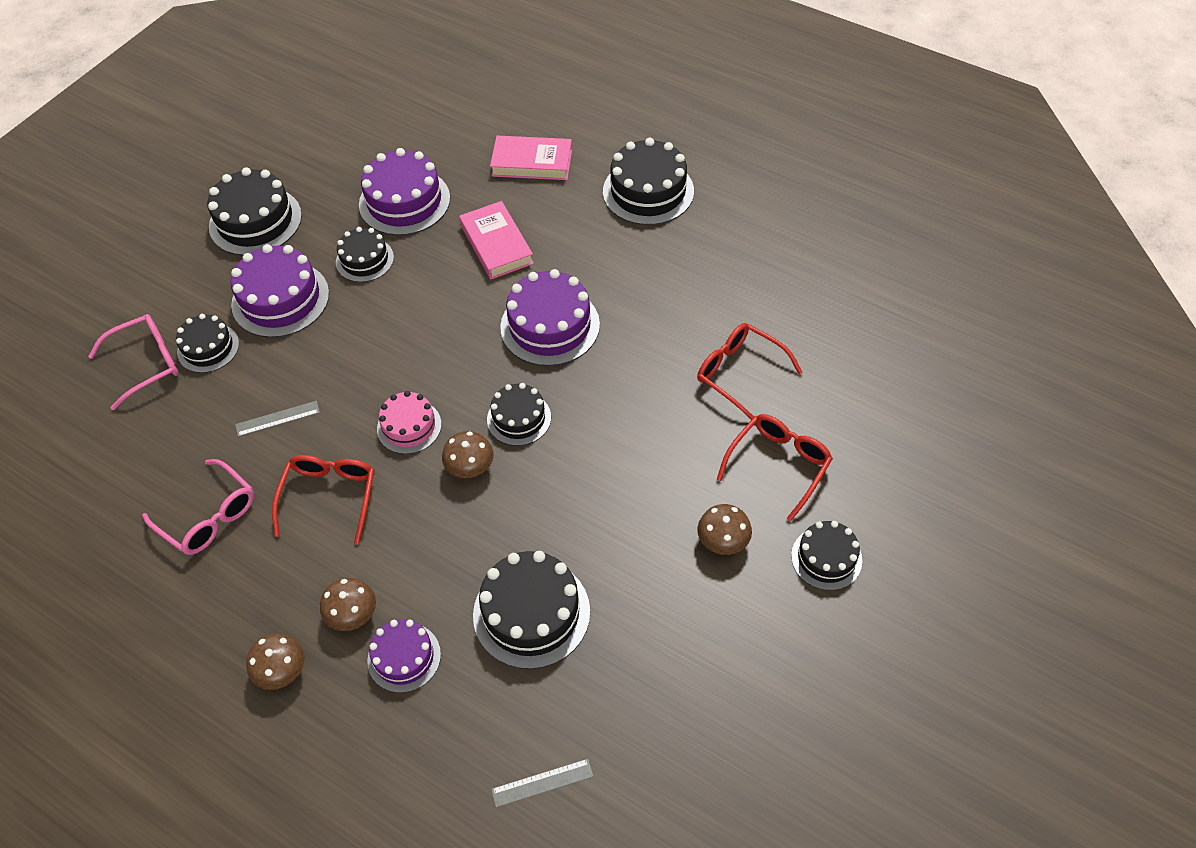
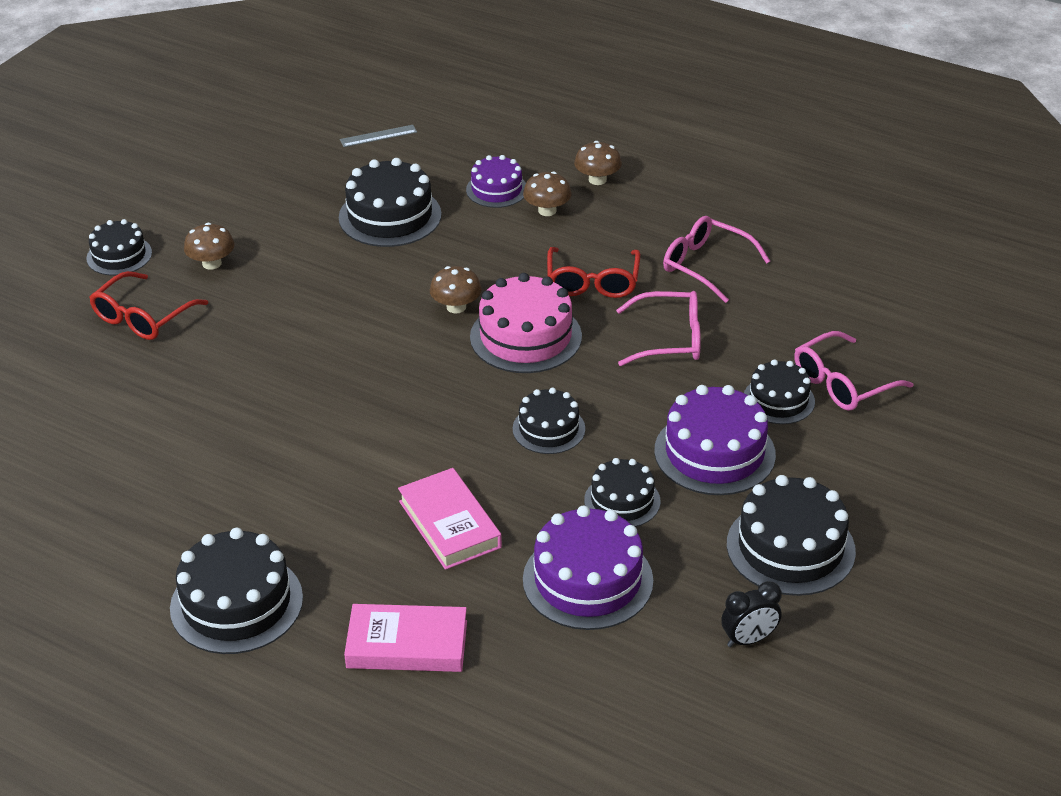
camera: 175 degrees right, 15 degrees down
(277, 418) = (669, 339): grey ruler -> pink glasses
(309, 161) = (749, 639): none -> black clock
(409, 426) = (525, 336): pink cake -> pink cake, size x1.63
(519, 418) = (409, 346): black cake -> black cake (548, 429)
(550, 326) = (377, 432): purple cake -> none
(740, 373) = (162, 392): red glasses -> none

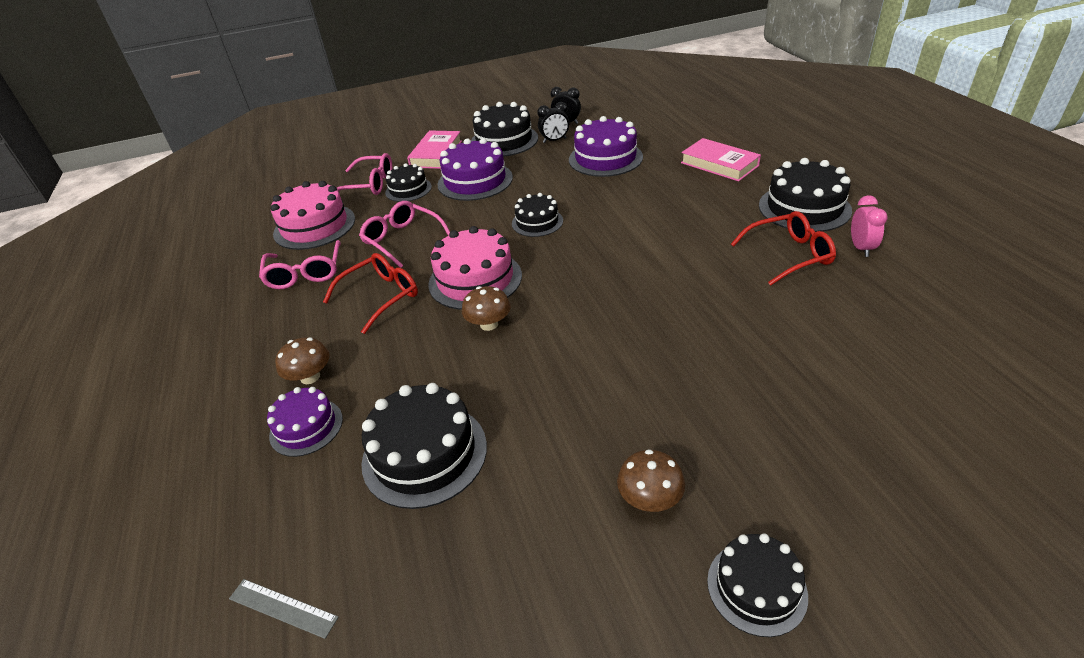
camera: 135 degrees left, 0 degrees up
(140, 562) = (861, 248): none -> pink clock
(143, 317) = (769, 462): red glasses -> red glasses (789, 255)
(450, 524) = (647, 200): pink book -> pink book (436, 154)
(597, 180) = (231, 386): brown mushroom -> none
(622, 501) = (547, 179): black cake -> none
(712, 585) = (554, 140): none -> black clock
(797, 307) = (314, 226): none -> pink cake

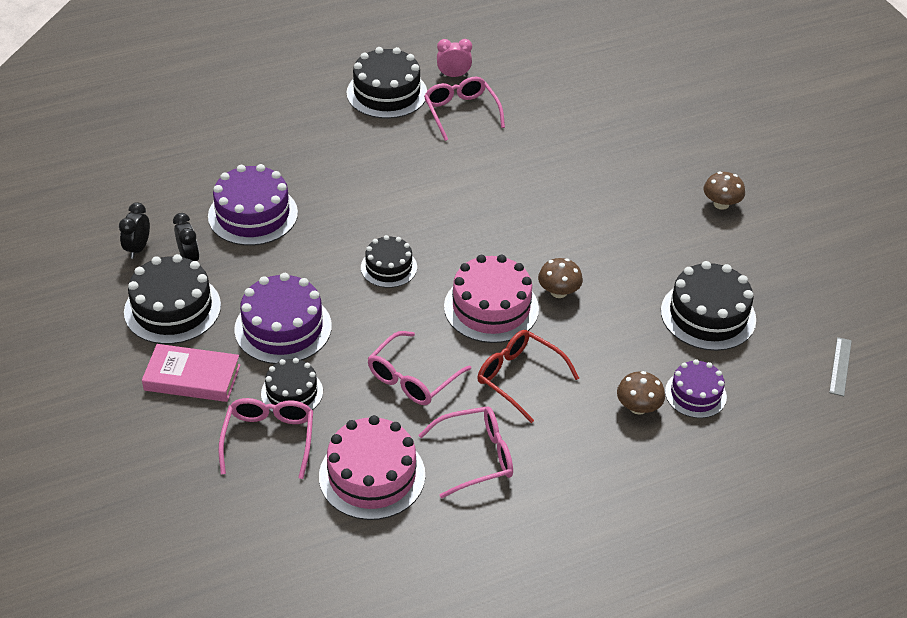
camera: 100 degrees left, 5 degrees up
(719, 164) = (290, 132): pink book -> none
(756, 587) = (768, 168): black cake -> none
(789, 255) = (461, 112): red glasses -> pink glasses

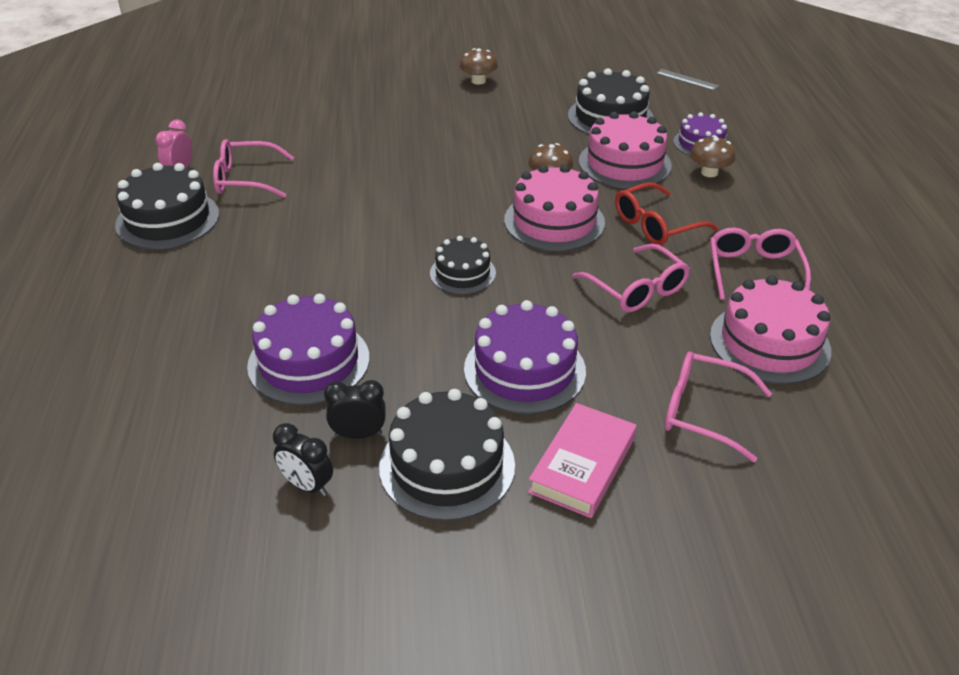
camera: 70 degrees left, 5 degrees down
(292, 392) = (633, 381): black cake -> none
(619, 340) = (624, 163): none -> pink cake

